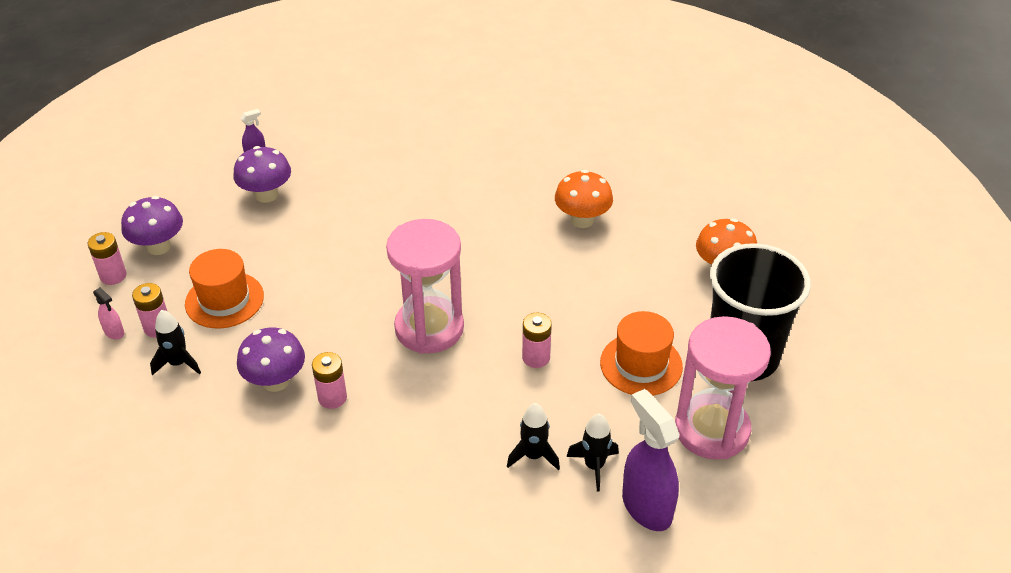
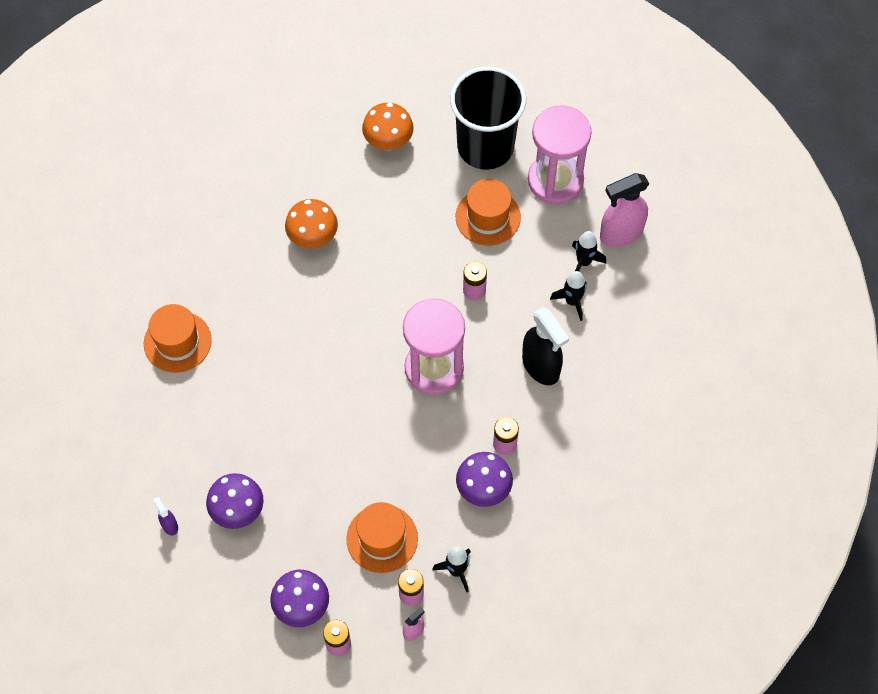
camera: 85 degrees left, 20 degrees up
(437, 428) = (541, 366): none -> black spray bottle
(448, 140) = (177, 342): none -> orange hat
(646, 506) = (620, 234): purple spray bottle -> pink spray bottle

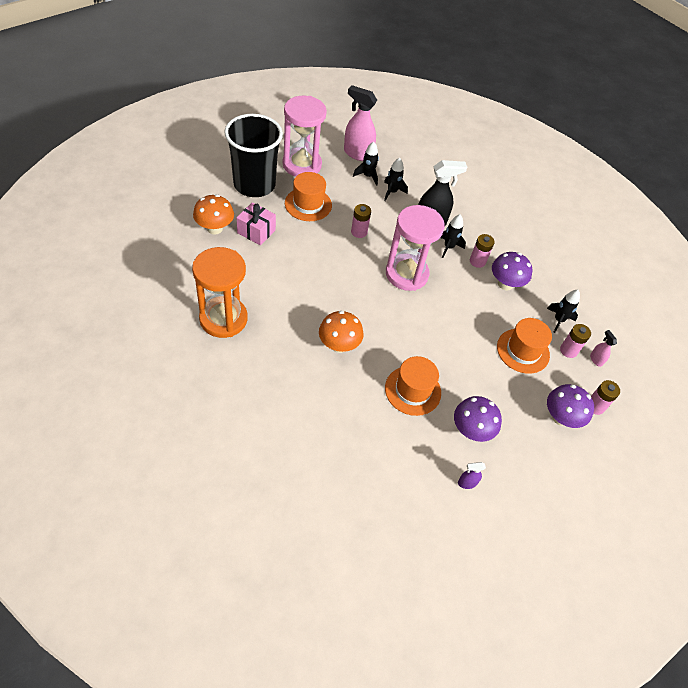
camera: 75 degrees left, 10 degrees down
(177, 342) = (306, 418): orange hat -> orange hat (413, 390)
(264, 211) = (223, 319): none -> orange hourglass
(313, 237) = (265, 298): orange mushroom -> orange mushroom (339, 345)
(408, 184) = (256, 231): none -> pink gift
(509, 402) = (448, 247): none -> black rocket
(620, 234) = (357, 154): pink spray bottle -> pink spray bottle turned 120 degrees clockwise

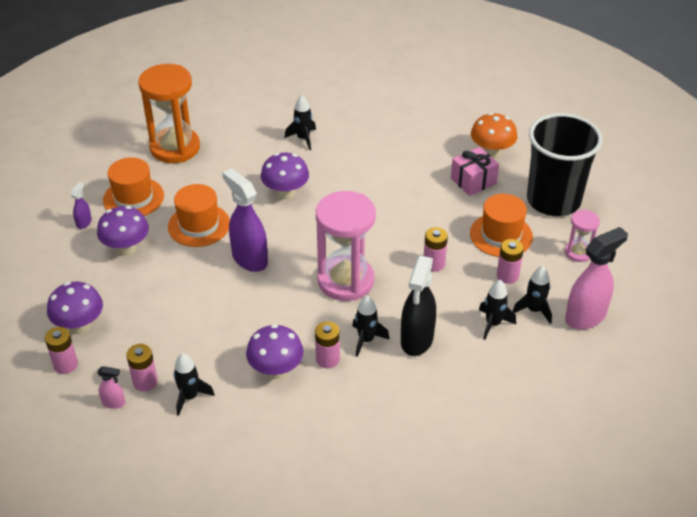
camera: 125 degrees right, 10 degrees down
(223, 319) = (365, 129): orange hourglass -> orange hourglass (175, 148)
(260, 361) = (303, 138): none -> black rocket
(302, 165) = (578, 252): pink hourglass -> pink hourglass, size x0.50
(339, 345) = (285, 193): orange mushroom -> purple mushroom
(345, 193) = (507, 276): none -> pink battery
(424, 339) = (249, 259): none -> purple spray bottle
(523, 351) = (176, 336): orange hat -> orange hat (133, 198)

